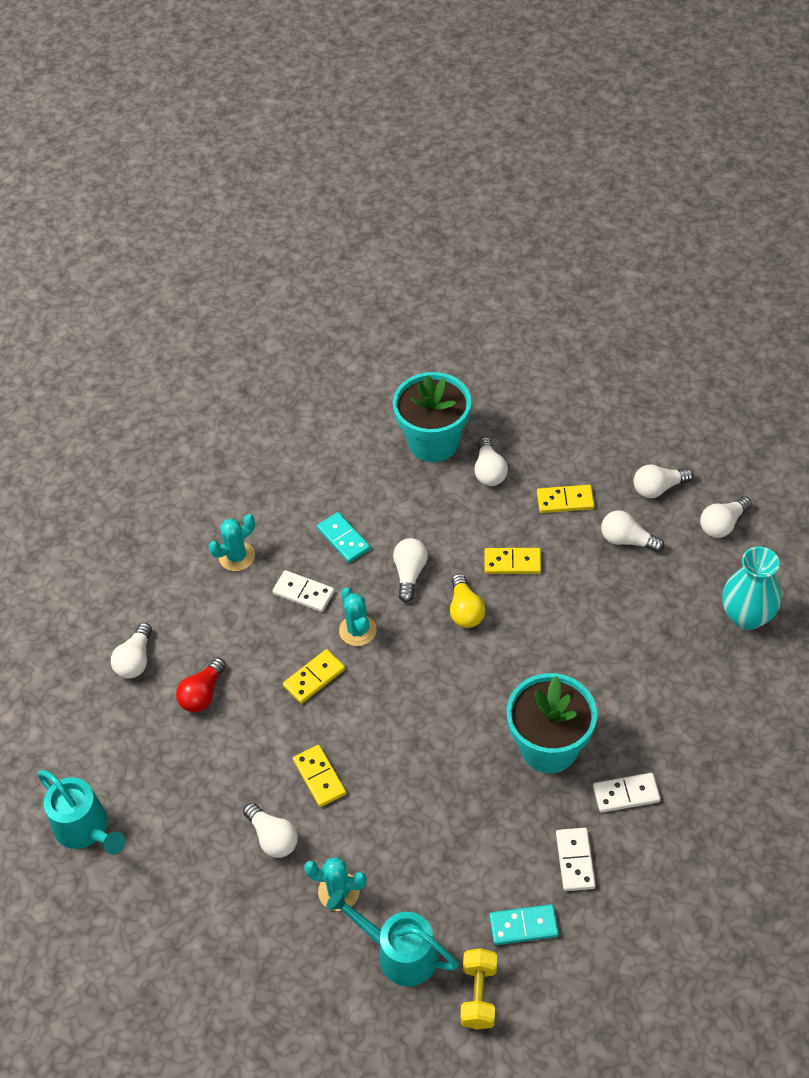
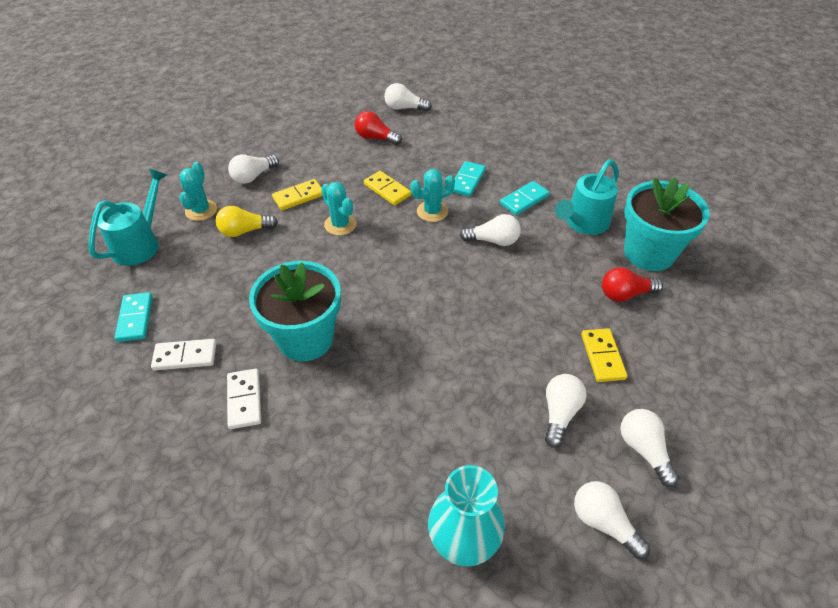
camera: 85 degrees right, 5 degrees down
(86, 829) = (278, 100): turquoise watering can -> turquoise watering can (583, 223)
(237, 556) = (498, 145): turquoise cactus -> turquoise cactus (340, 224)
(303, 593) = (467, 180): white domino -> turquoise domino
(465, 610) = (456, 278): yellow light bulb -> yellow light bulb (245, 231)
(479, 995) = (87, 290): yellow dumbbell -> none
(489, 471) = (625, 294): white light bulb -> red light bulb
(512, 562) = (515, 312): yellow domino -> none

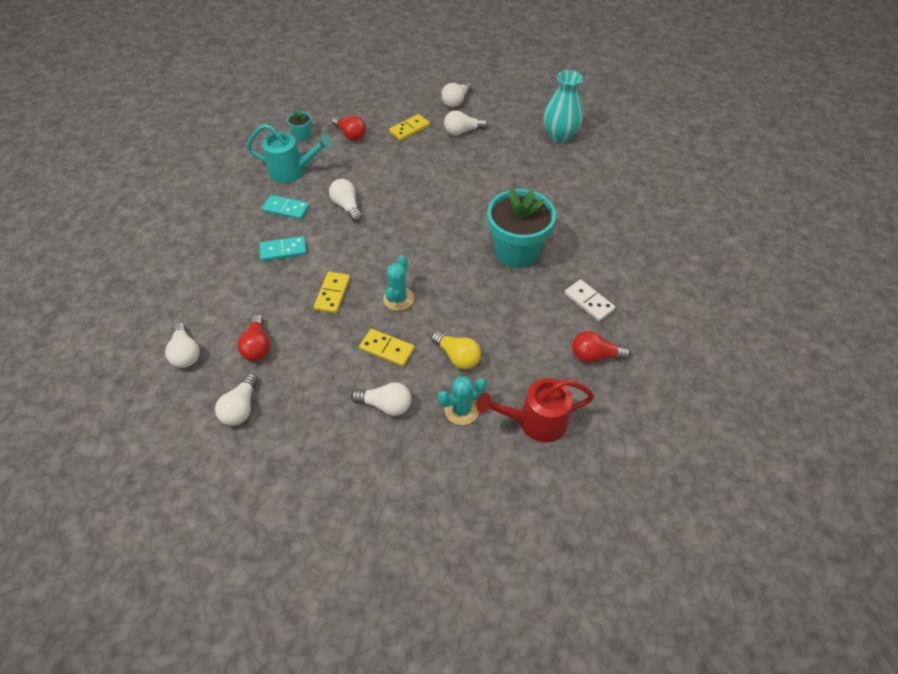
camera: 125 degrees left, 5 degrees up
(135, 318) = (594, 355): turquoise domino -> red light bulb
(141, 243) = (535, 421): turquoise watering can -> red watering can
(244, 400) = (582, 251): white domino -> none
(432, 211) = (339, 252): turquoise cactus -> none
(603, 523) = (506, 102): white light bulb -> white light bulb (241, 407)
(649, 253) = (302, 135): turquoise flower pot -> turquoise flower pot, size x0.43

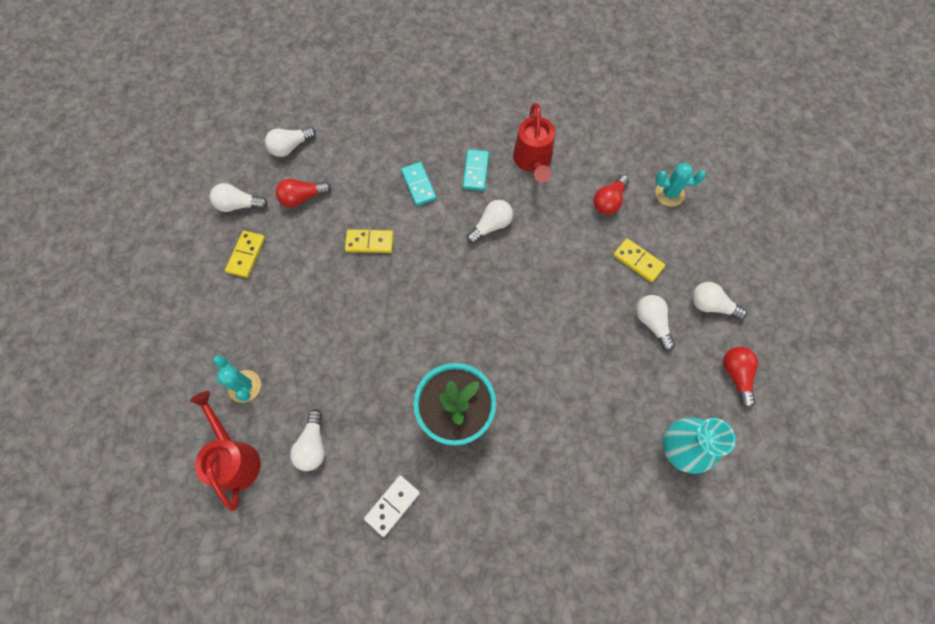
camera: 80 degrees right, 15 degrees up
(292, 171) = (533, 161): turquoise watering can -> red watering can
(302, 135) = (593, 154): turquoise flower pot -> none
(386, 405) = (247, 318): white light bulb -> white light bulb (313, 445)
(387, 349) = (308, 306): yellow domino -> yellow domino (246, 255)
(398, 299) = (371, 303): turquoise cactus -> turquoise cactus (669, 194)
(457, 356) = (305, 372): yellow light bulb -> none
(594, 355) = (318, 516): red light bulb -> red light bulb (736, 375)

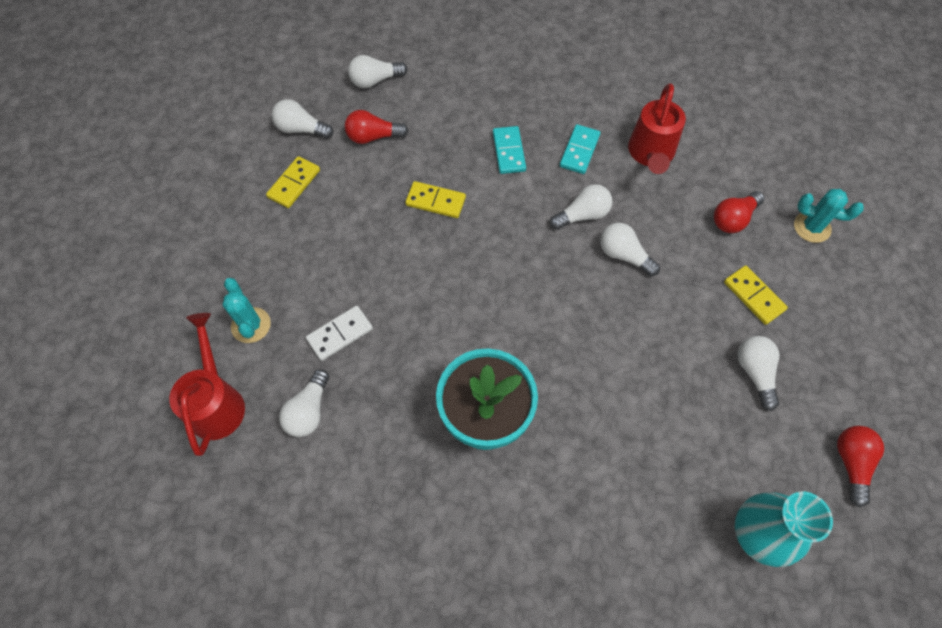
camera: 15 degrees right, 5 degrees down
(392, 505) = (381, 505): white domino -> white domino (340, 334)
(711, 305) = (836, 370): white light bulb -> white light bulb (624, 255)

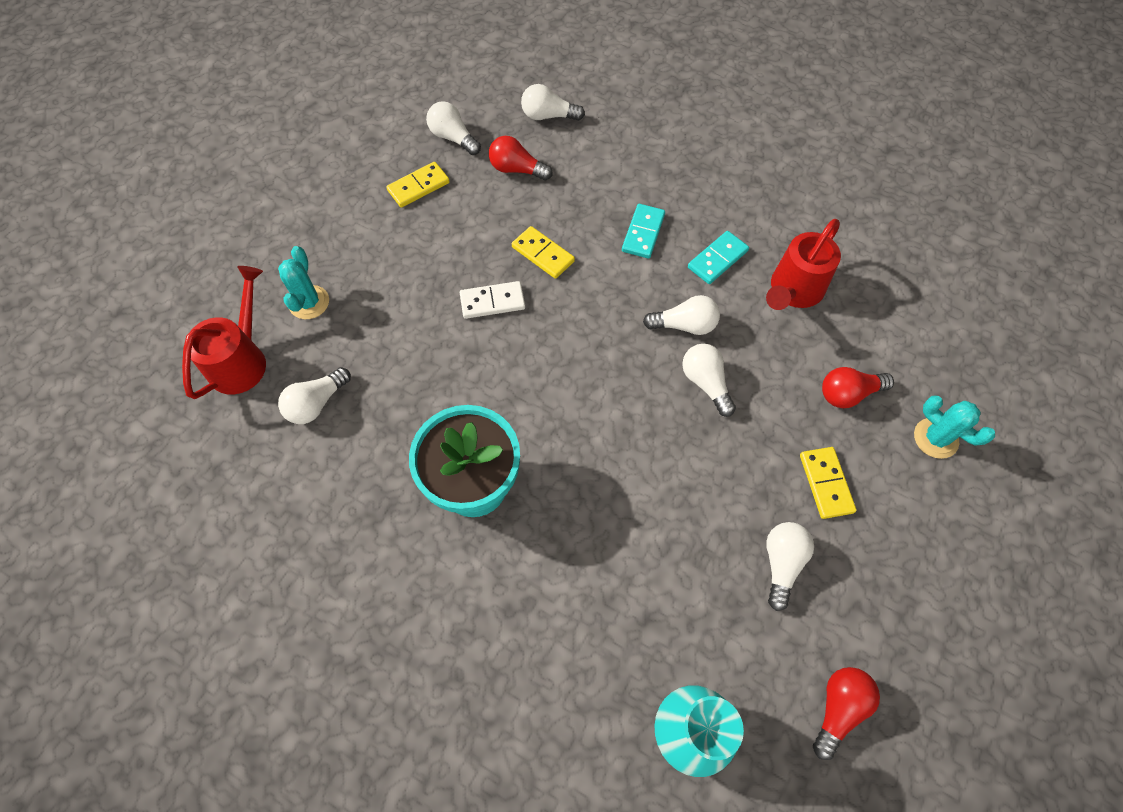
camera: 25 degrees right, 0 degrees up
(340, 334) = (383, 344): white domino -> white domino (492, 301)

